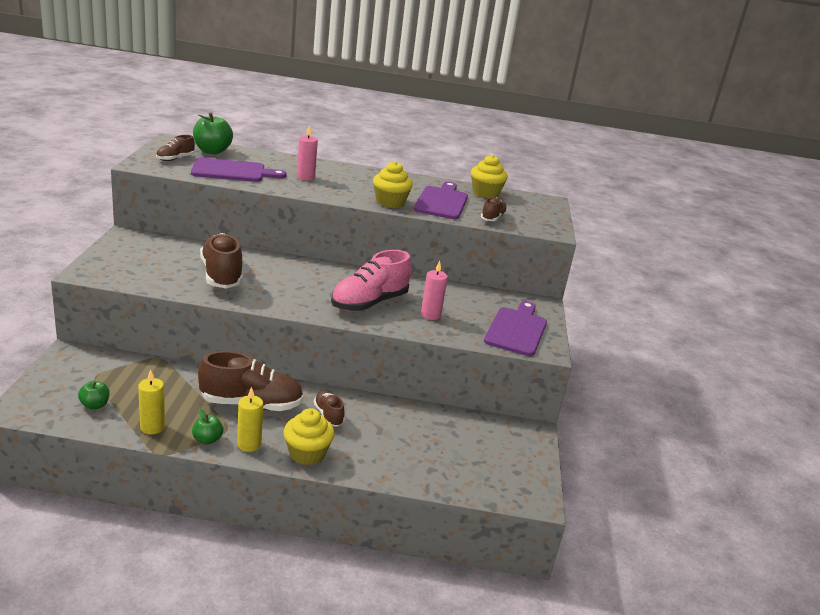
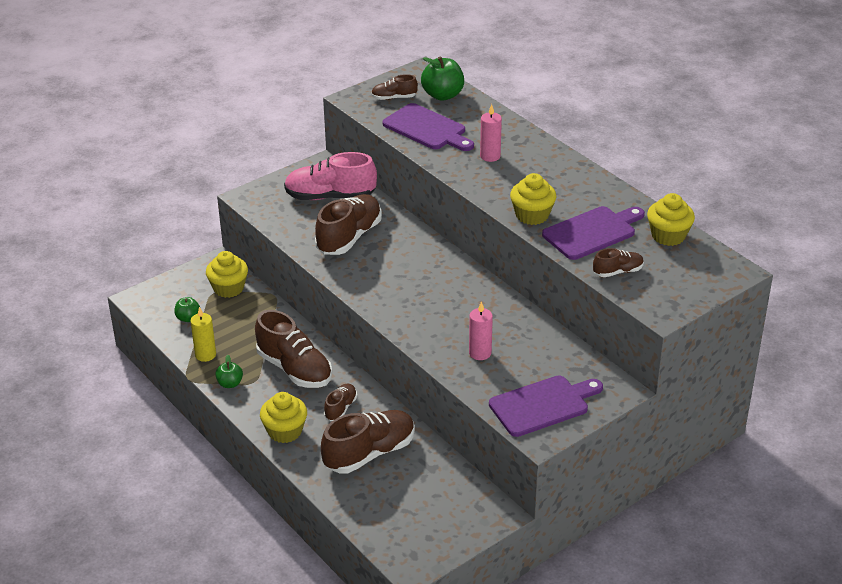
camera: 50 degrees right, 10 degrees up
(107, 367) = (228, 288): none -> yellow cupcake
(249, 444) = (253, 402): yellow candle -> none
(369, 303) = (440, 317): pink shoe -> pink shoe (330, 196)
(395, 436) = (369, 453): none -> brown shoe

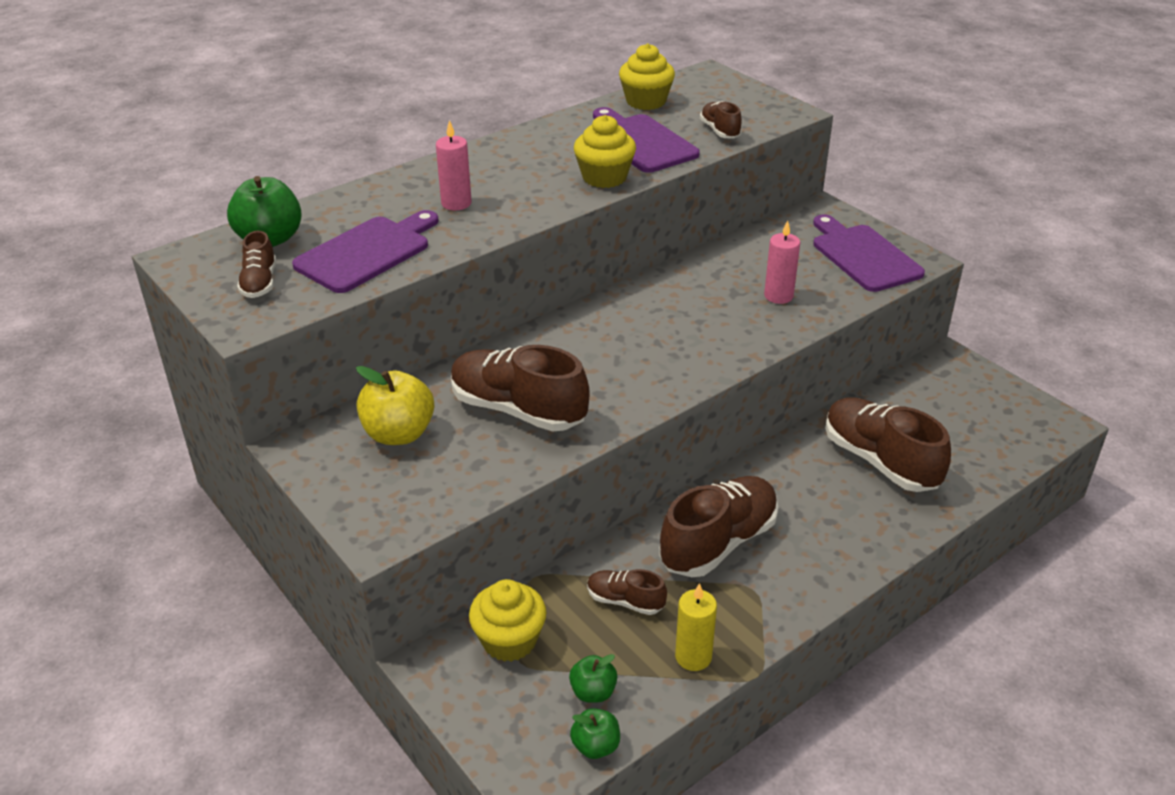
camera: 90 degrees left, 0 degrees up
(230, 384) = (762, 618): green apple -> green apple (595, 746)
(285, 431) = (857, 546): yellow cupcake -> none
(330, 196) = (399, 434): pink shoe -> yellow apple
(341, 408) = (797, 490): brown shoe -> brown shoe (625, 601)

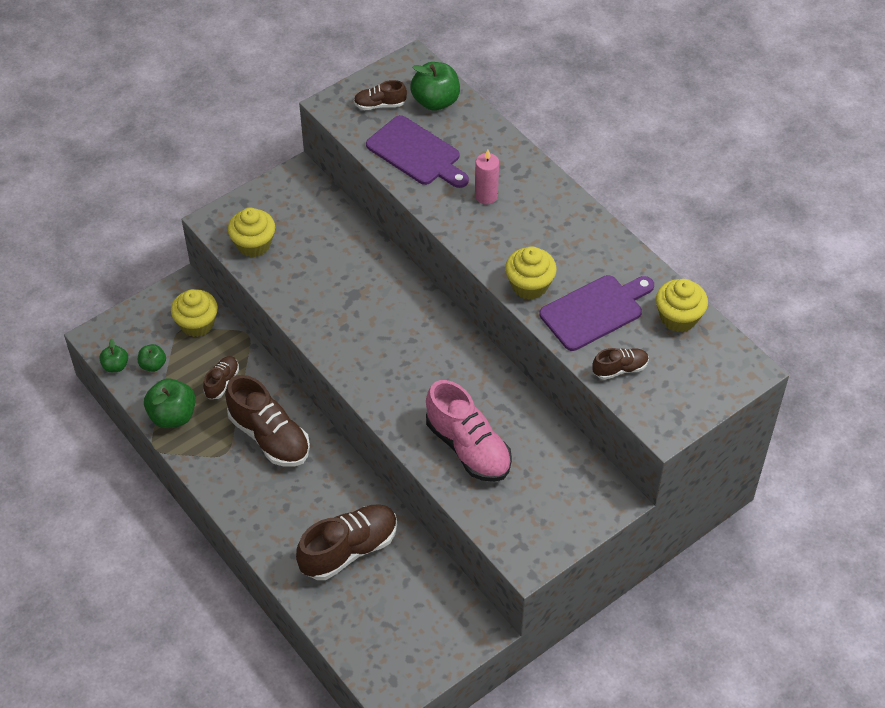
camera: 90 degrees right, 15 degrees up
(399, 434) = (308, 222): yellow apple -> none
(435, 489) = (253, 244): none -> yellow cupcake
(518, 410) = (328, 282): brown shoe -> none
(693, 657) = (173, 416): yellow candle -> green apple
(778, 296) = (468, 447): pink candle -> pink shoe
(863, 256) = (532, 519): purple cutting board -> none

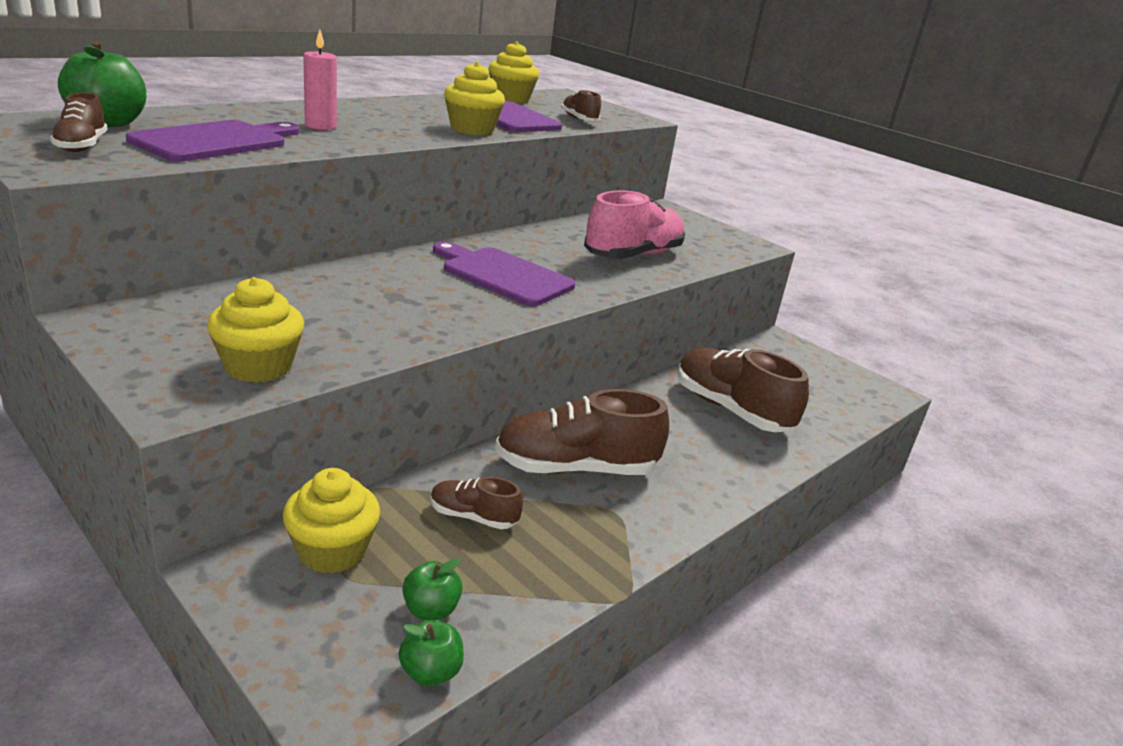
camera: 100 degrees left, 25 degrees down
(173, 416) = (551, 575): green apple -> none
(269, 436) = (576, 468): brown shoe -> brown shoe turned 135 degrees counterclockwise
(402, 354) = (503, 275): none -> purple cutting board

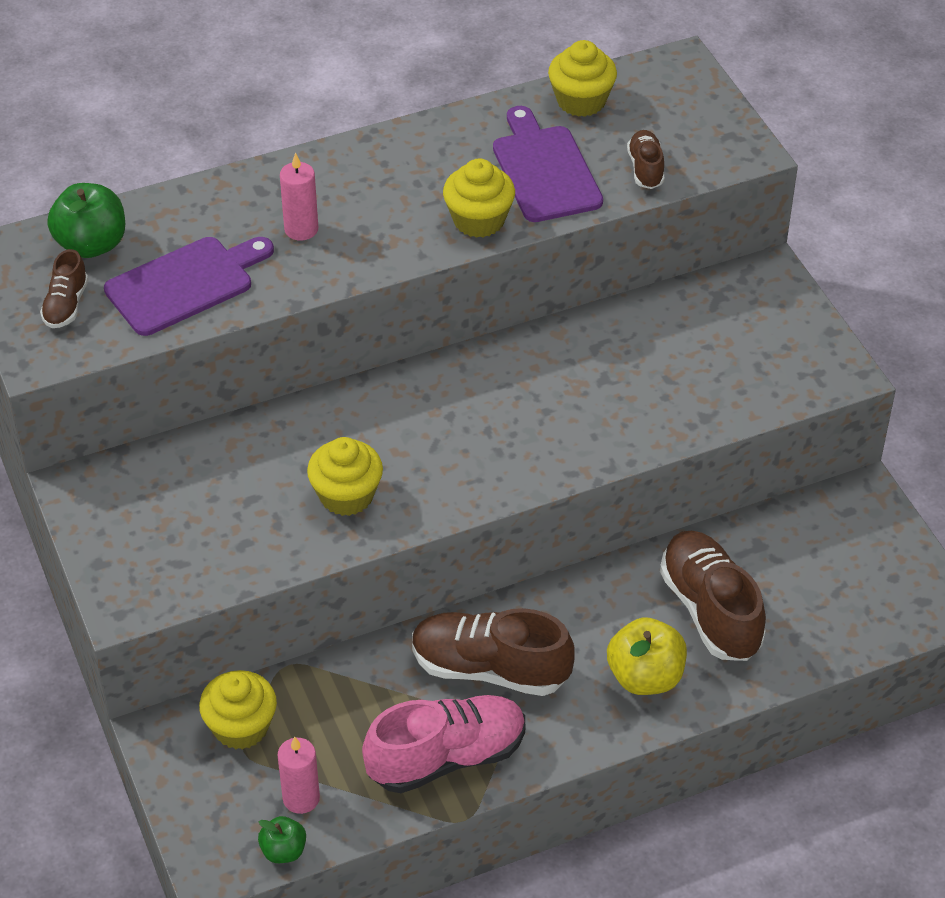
camera: 25 degrees right, 20 degrees up
(258, 366) = (193, 565): yellow cupcake -> yellow cupcake (346, 495)
(431, 609) = (301, 798): green apple -> pink candle
(473, 517) = (368, 712): brown shoe -> none
(503, 275) = (471, 431): purple cutting board -> none
(633, 255) = (651, 394): pink shoe -> pink shoe (446, 758)
(714, 457) = (645, 677): none -> yellow apple

